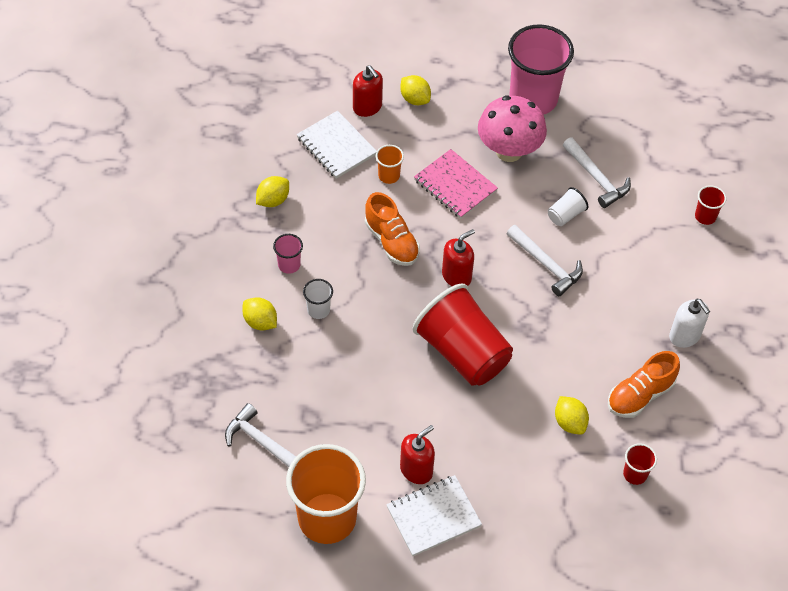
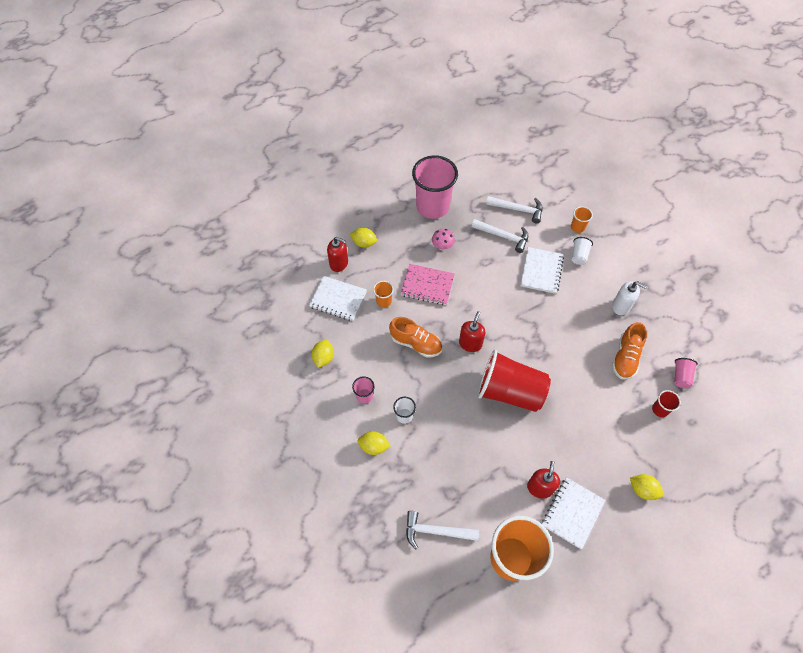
camera: 30 degrees left, 5 degrees up
(509, 151) = (442, 246): pink mushroom -> pink mushroom, size x0.49
(546, 265) = (515, 306): white hammer -> white hammer (518, 209)
(565, 215) = (503, 269): white cup -> white cup (579, 255)
(569, 422) = (601, 399): yellow lemon -> yellow lemon (642, 490)
(613, 243) = (541, 271): none -> white notebook
(695, 454) = (681, 376): none -> pink cup
(705, 216) = (577, 227): red cup -> orange cup

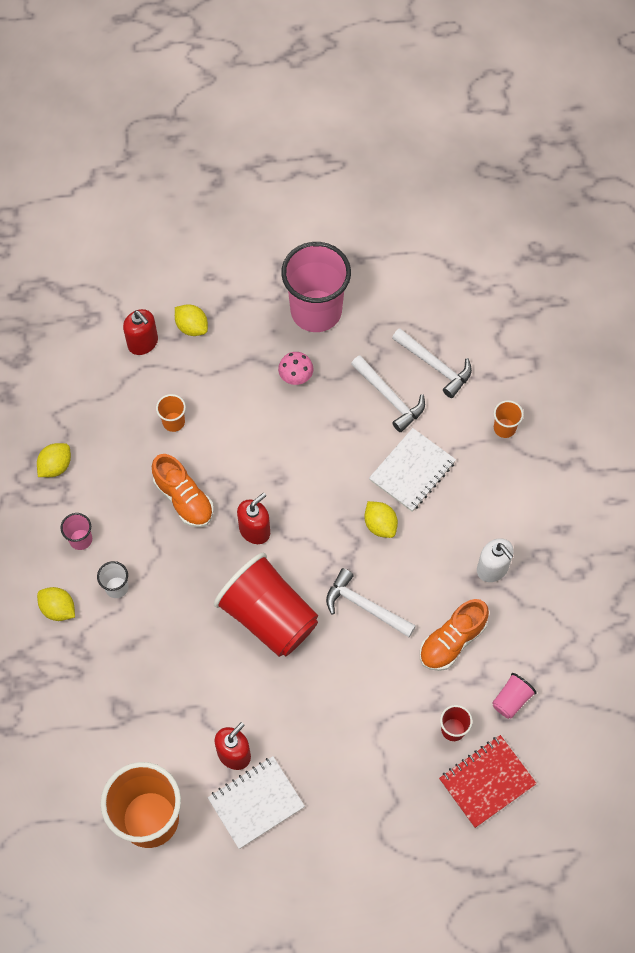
camera: 25 degrees right, 5 degrees up
(338, 299) = (115, 394): white notebook -> none
(427, 285) = (243, 425): pink notebook -> none
(436, 531) = (77, 745): white hammer -> white hammer (364, 606)
(579, 255) = (480, 471): white cup -> none
(642, 490) = (363, 817): yellow lemon -> yellow lemon (380, 525)
(699, 432) = (487, 782): none -> red notebook

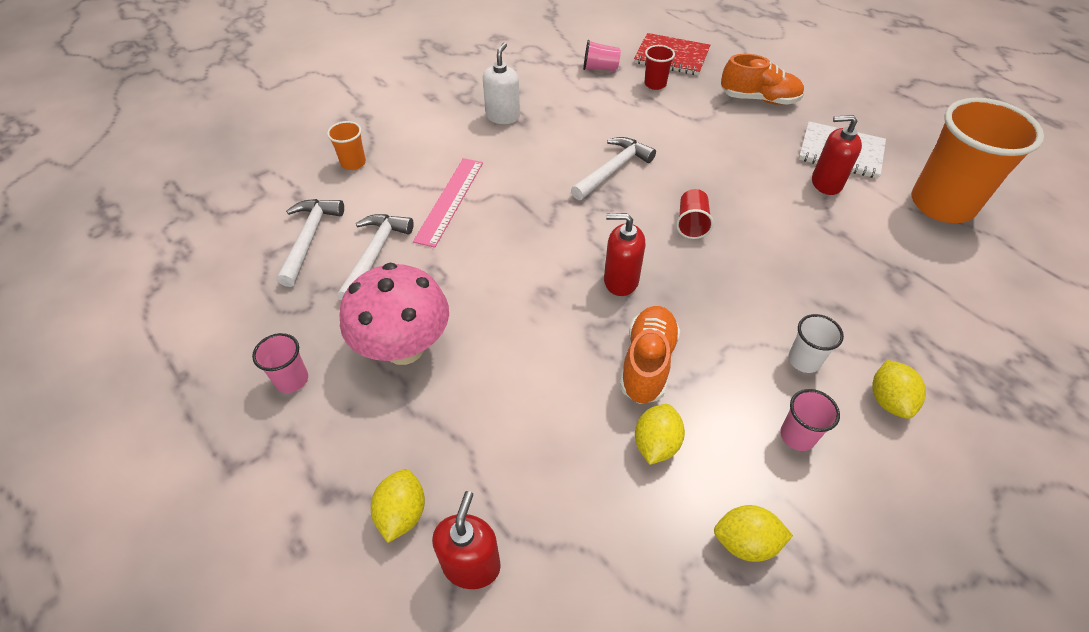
camera: 125 degrees left, 15 degrees down
(173, 422) = (562, 438): orange cup -> none
(268, 616) = (691, 224): red cup -> red cup, size x0.43
(296, 377) = (404, 348): pink mushroom -> pink mushroom, size x2.04
(316, 311) = (292, 380): pink cup -> pink cup, size x0.43
(364, 606) = (613, 170): white hammer -> white hammer turned 135 degrees counterclockwise
(380, 525) = (526, 196): yellow lemon -> yellow lemon (656, 444)
(412, 471) = (450, 200): white notebook -> pink ruler
(452, 641) = (588, 111): orange shoe -> orange shoe (759, 99)

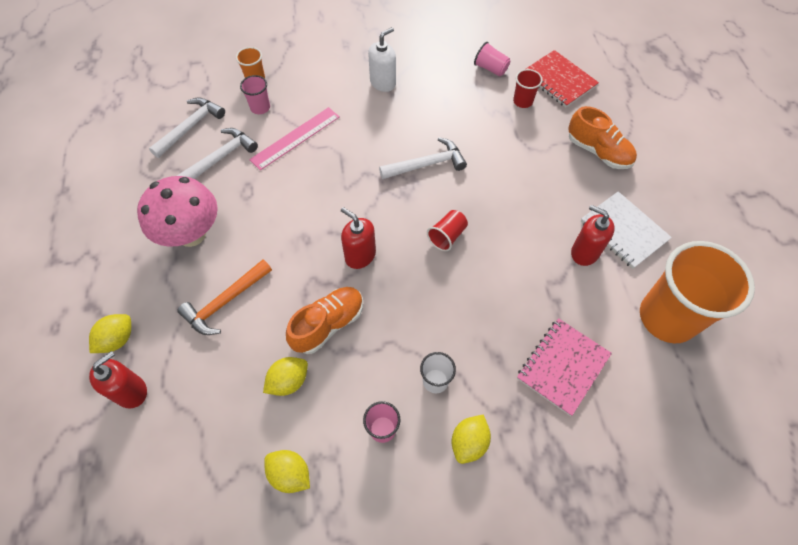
camera: 30 degrees right, 10 degrees up
(292, 380) = (117, 222): pink cup -> pink cup (260, 108)
(509, 400) = (225, 302): none -> orange hammer
(901, 287) = (563, 367): none -> pink notebook

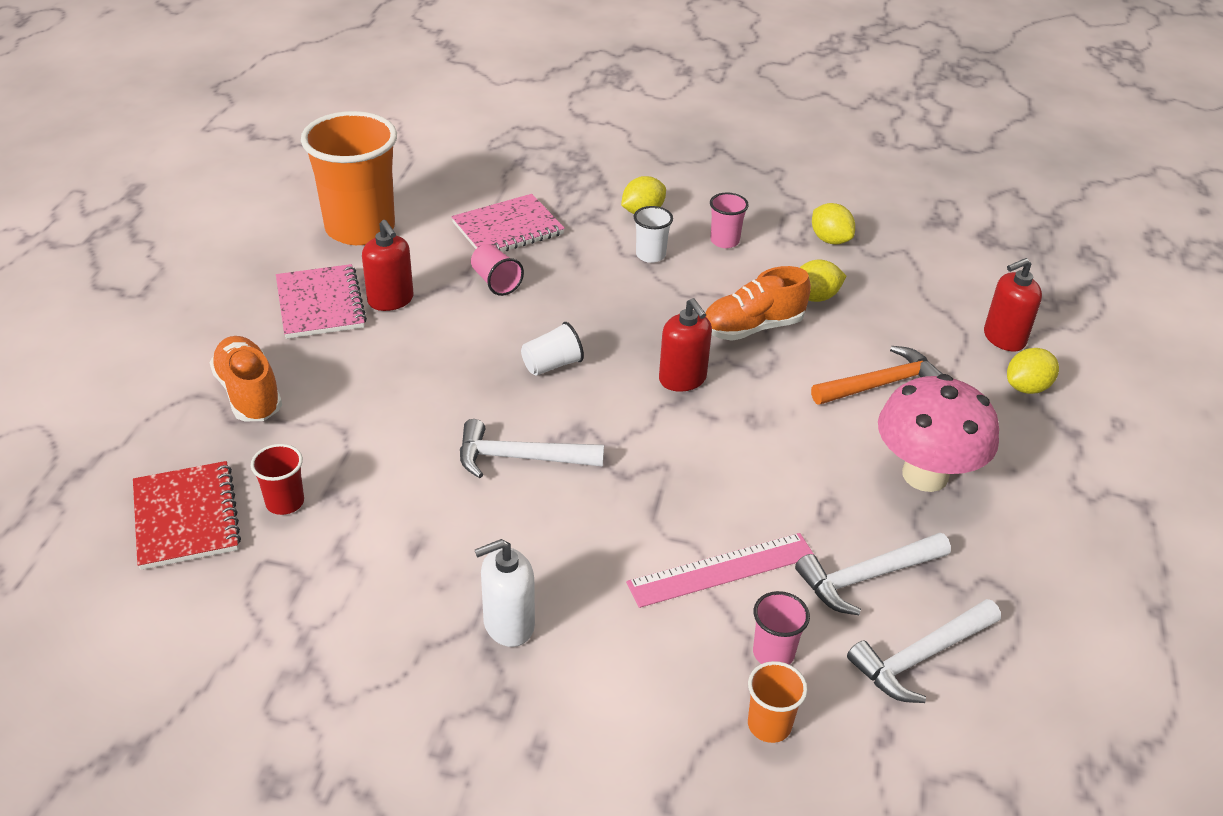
camera: 160 degrees left, 20 degrees down
(447, 236) = (552, 365): red cup -> white cup
(490, 68) = (283, 582): pink cup -> pink cup (496, 282)
(623, 231) = (320, 304): white notebook -> pink notebook

